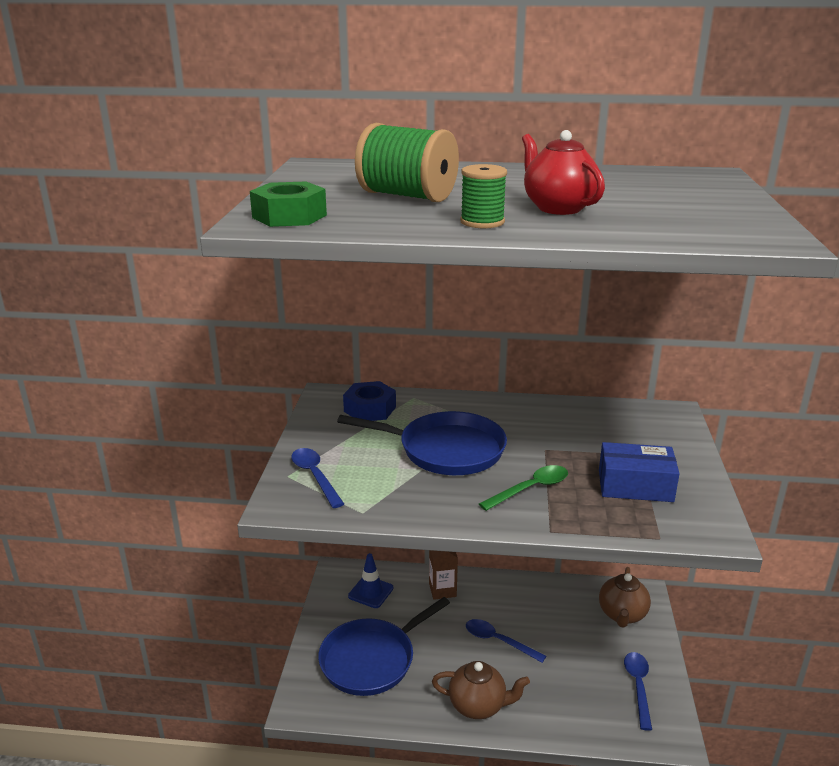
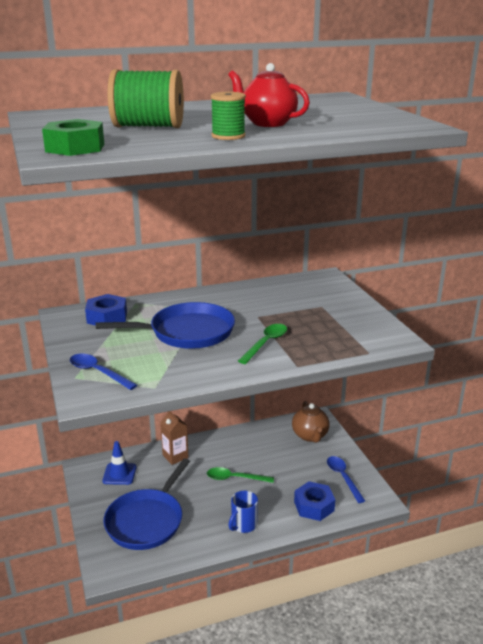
camera: 25 degrees left, 0 degrees up
(478, 705) = (243, 525): brown teapot -> blue mug
(498, 641) = (235, 478): blue spoon -> green spoon
(579, 712) = (314, 506): none -> blue nut
(635, 485) = (332, 325): blue box -> none

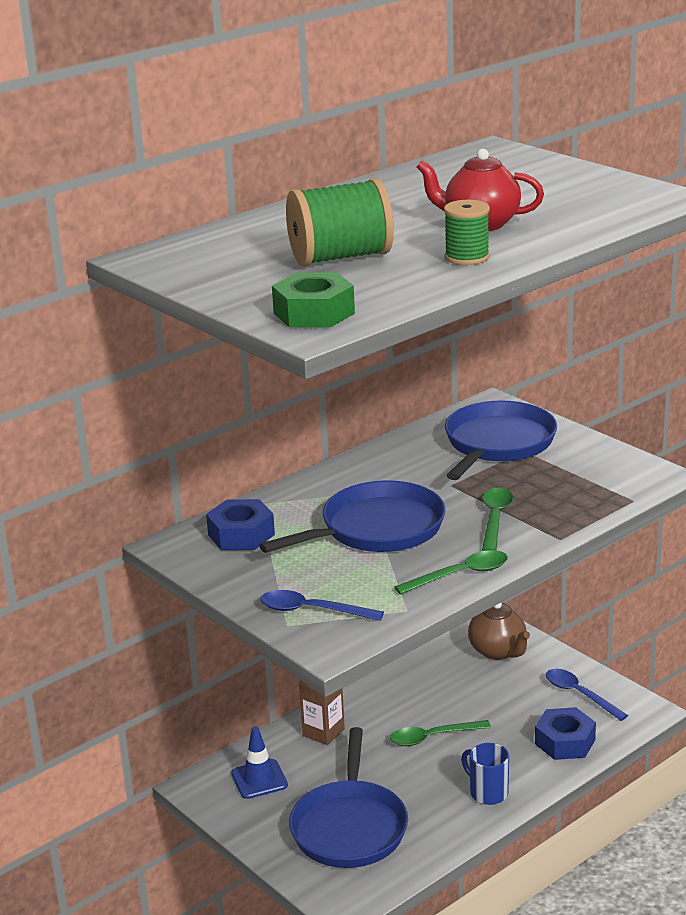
camera: 20 degrees left, 0 degrees up
(210, 373) = (460, 575): none -> green spoon
(243, 525) = (487, 793): blue mug -> blue mug turned 120 degrees clockwise
(309, 299) = (497, 443): none -> blue pan

